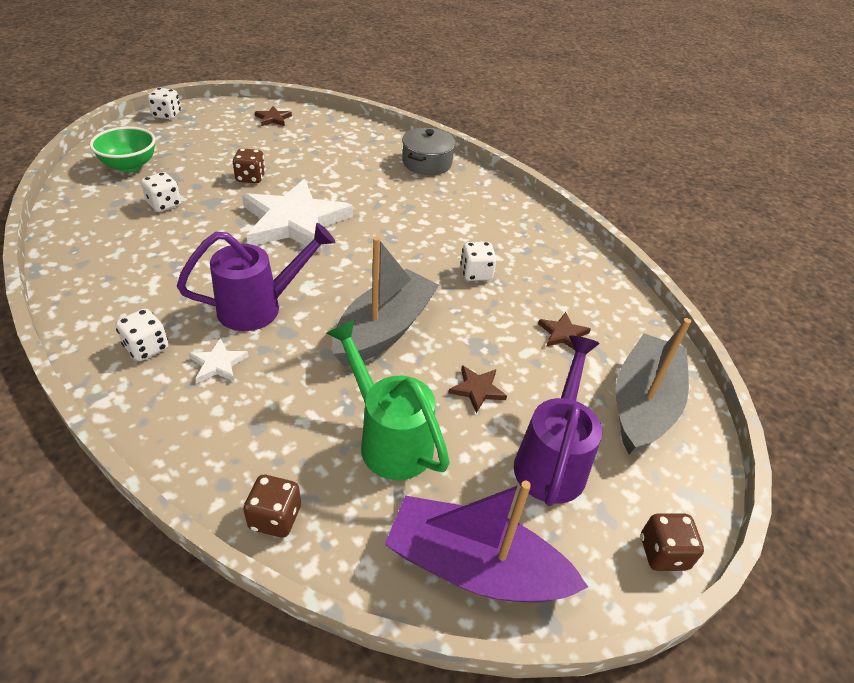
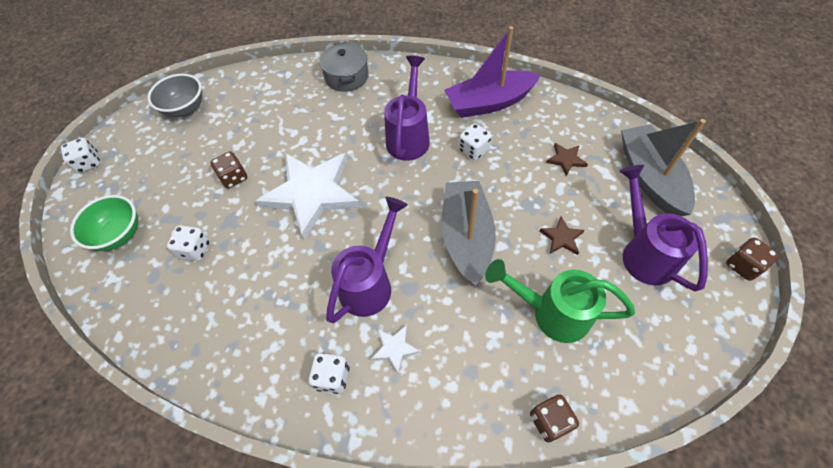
camera: 30 degrees left, 15 degrees up
(273, 118) = (185, 109): brown star -> grey bowl
(428, 230) = (409, 136): none -> purple watering can
(475, 567) = (674, 354): purple boat -> purple boat (489, 103)

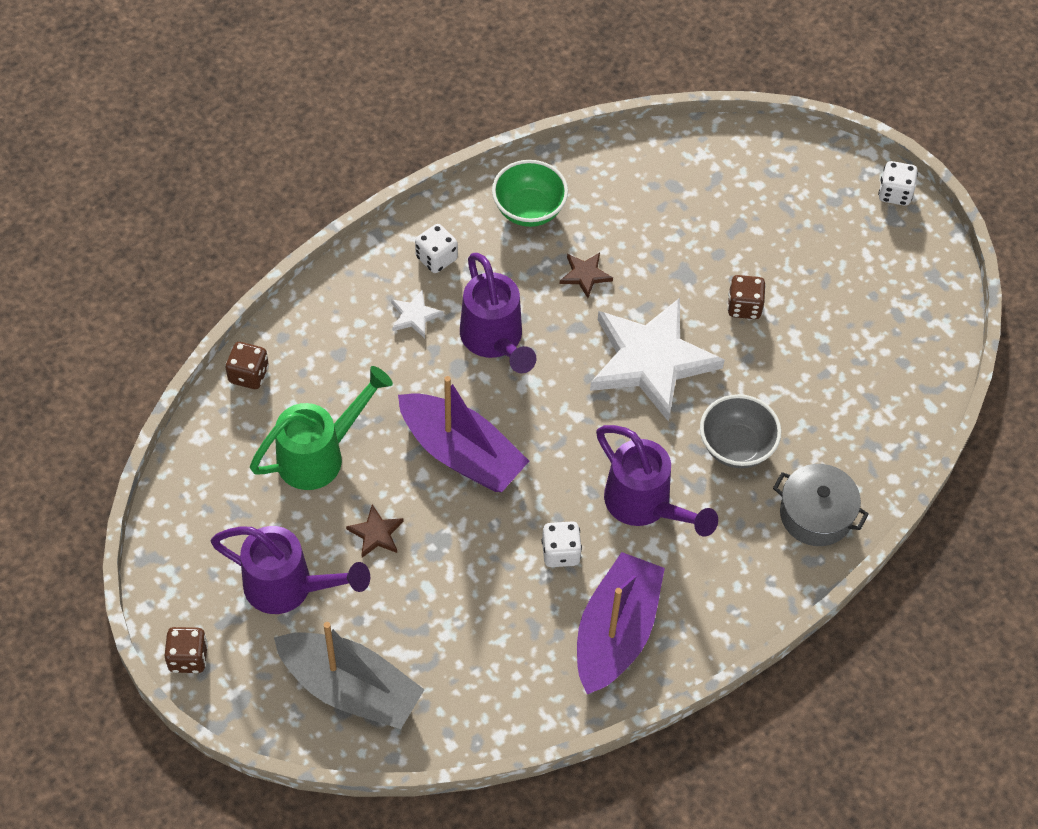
camera: 125 degrees right, 0 degrees up
(119, 234) = (755, 180): green bowl -> green bowl (529, 210)
(185, 109) = (911, 317): grey bowl -> grey bowl (736, 447)
(195, 250) = (673, 229): white dice -> none
(466, 237) = (461, 453): grey boat -> purple boat
(566, 159) = (456, 631): brown star -> brown star (585, 275)

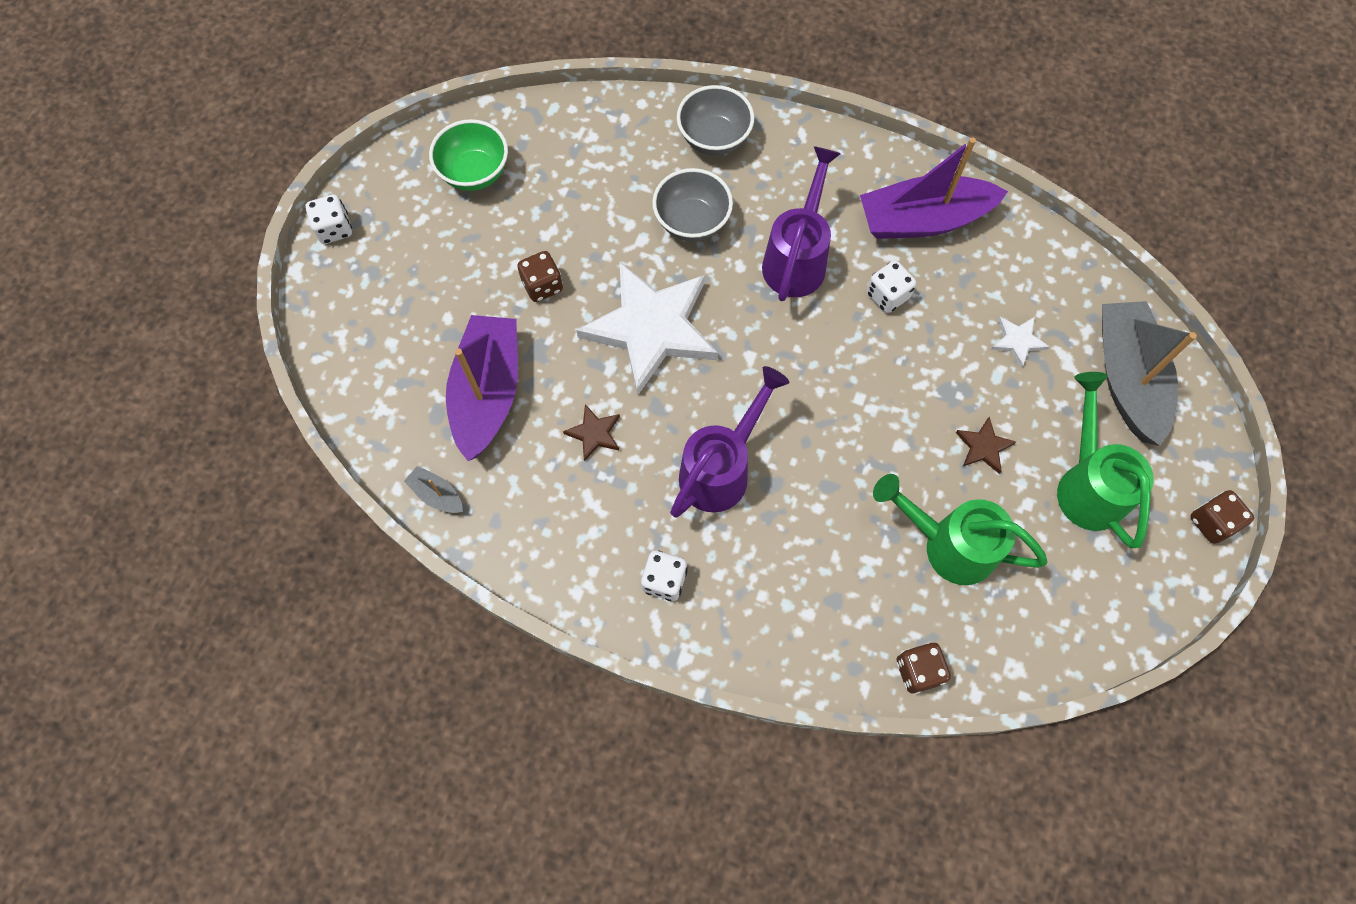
camera: 120 degrees left, 10 degrees up
(289, 588) = (1086, 483): purple watering can -> green watering can
(414, 316) = (744, 558): white star -> white star (1018, 341)
(461, 453) = (856, 426): purple boat -> purple boat (488, 393)
(529, 210) = (549, 528): green bowl -> green bowl (474, 173)
(606, 157) = (437, 494): none -> grey boat
(816, 514) = (714, 138): grey pot -> grey bowl

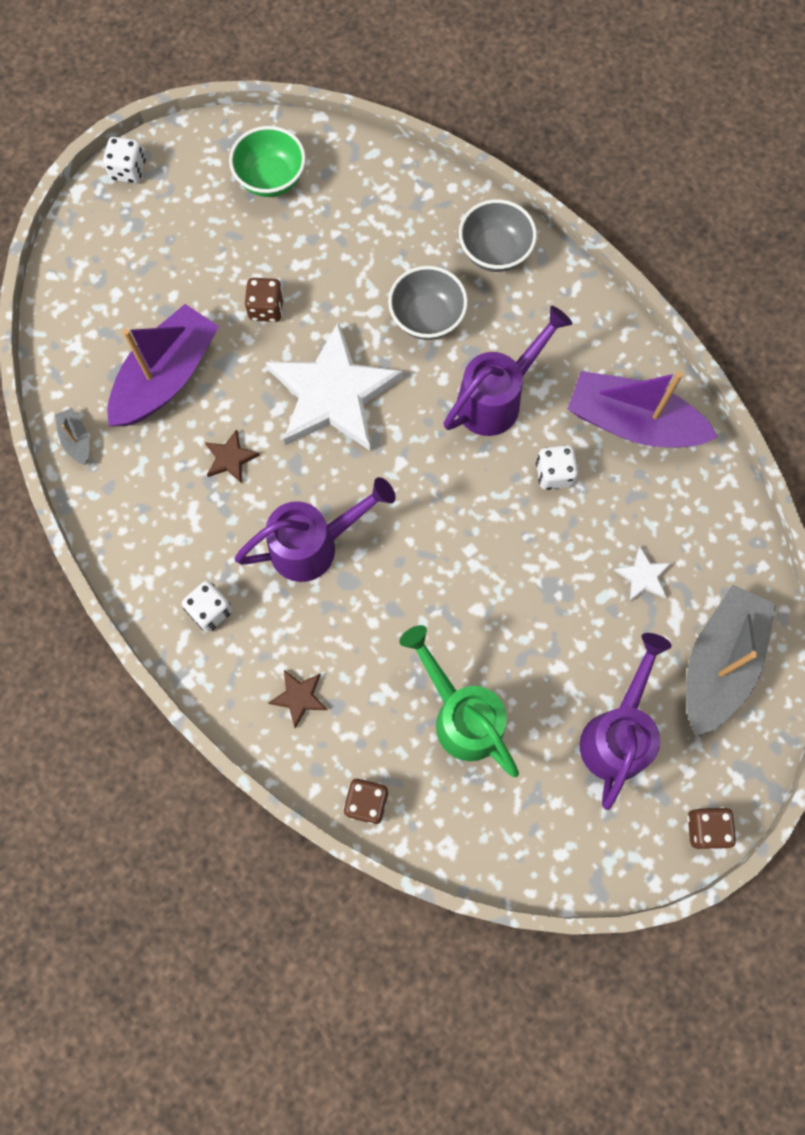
camera: 30 degrees right, 5 degrees up
(983, 447) = (548, 651): brown star -> brown star (299, 697)
(1086, 483) = (617, 733): green watering can -> purple watering can

